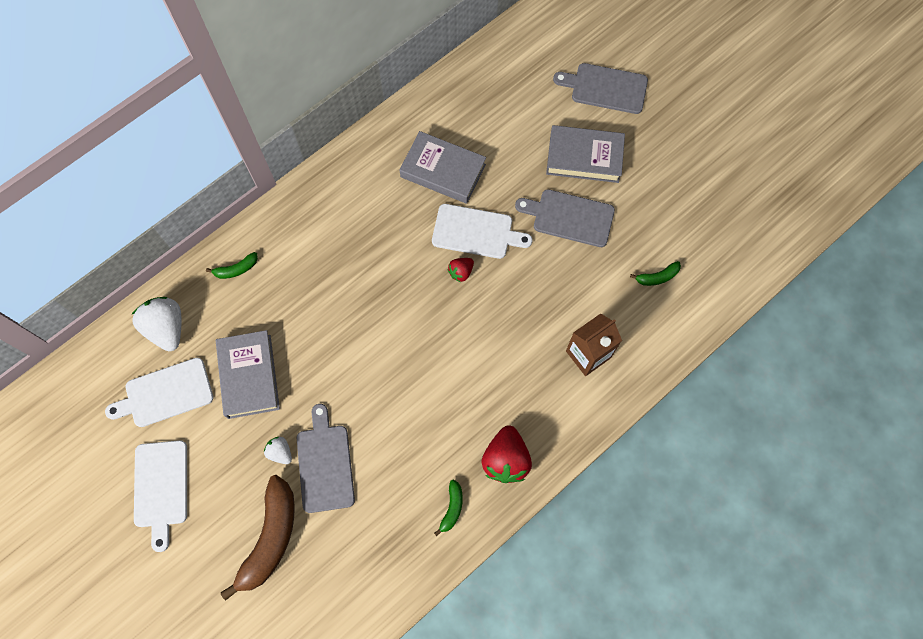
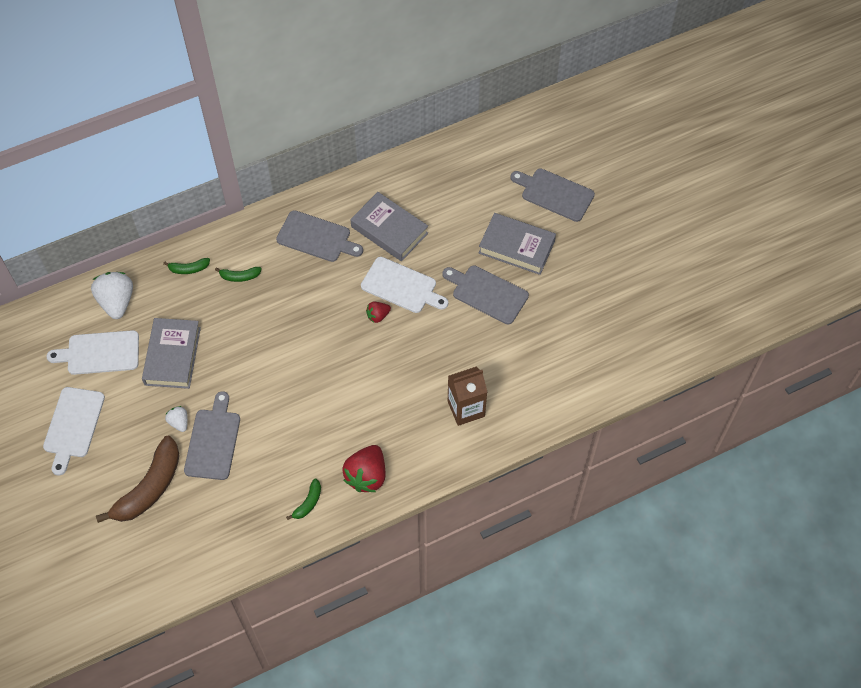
camera: 15 degrees right, 10 degrees down
(366, 198) = (316, 237): none -> grey cutting board
(657, 277) = (548, 360): green banana -> green banana (240, 276)

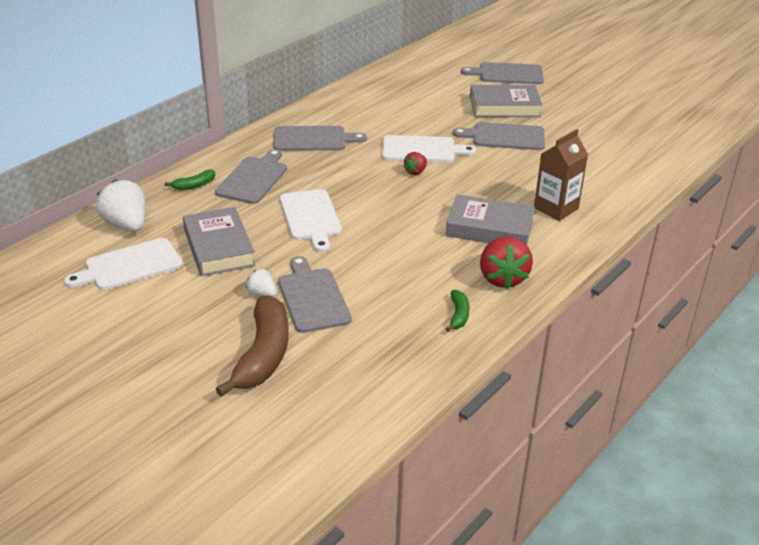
camera: 25 degrees left, 25 degrees down
(73, 426) = (131, 330): white cutting board -> white cutting board (310, 217)
(240, 276) = (253, 178): green banana -> grey cutting board
(389, 230) = (380, 121): grey book -> grey book (489, 228)

